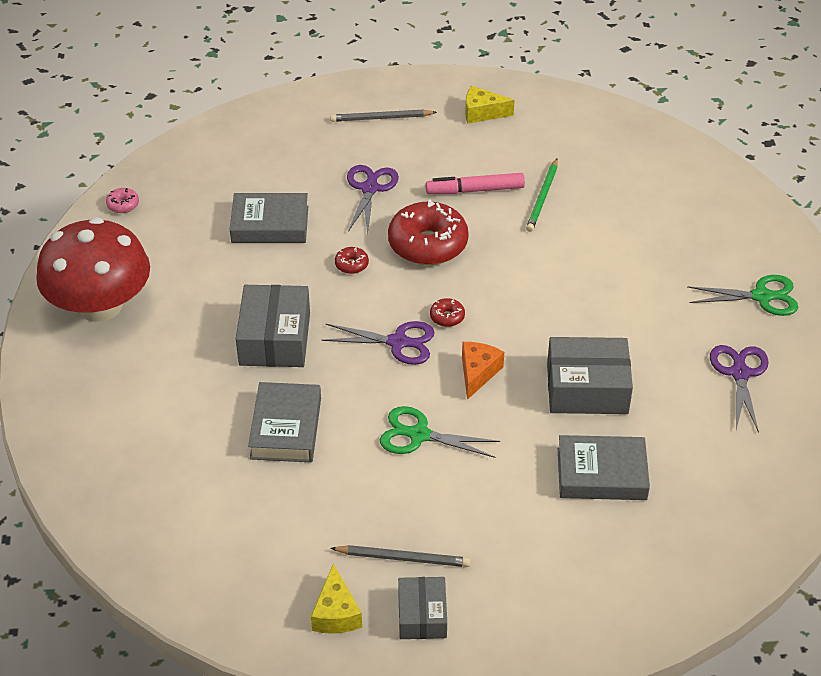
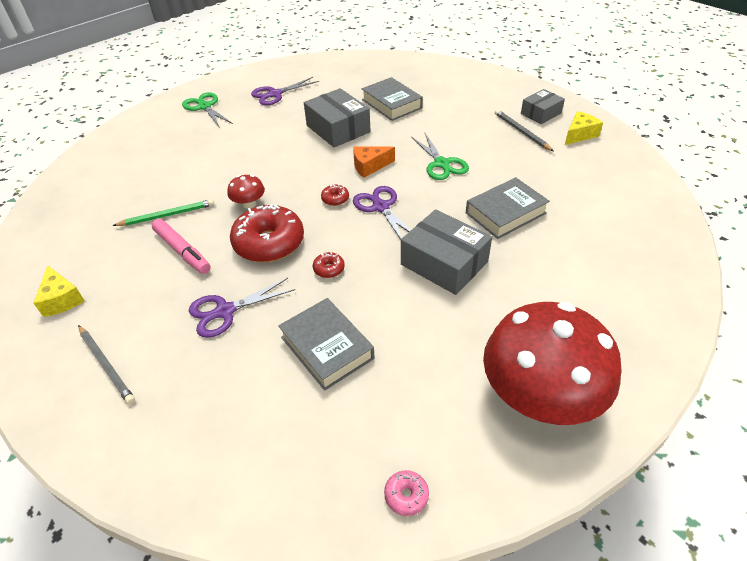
camera: 125 degrees left, 0 degrees up
(275, 339) = (444, 263): grey box -> grey box turned 75 degrees clockwise
(504, 255) = (249, 204): none -> red mushroom

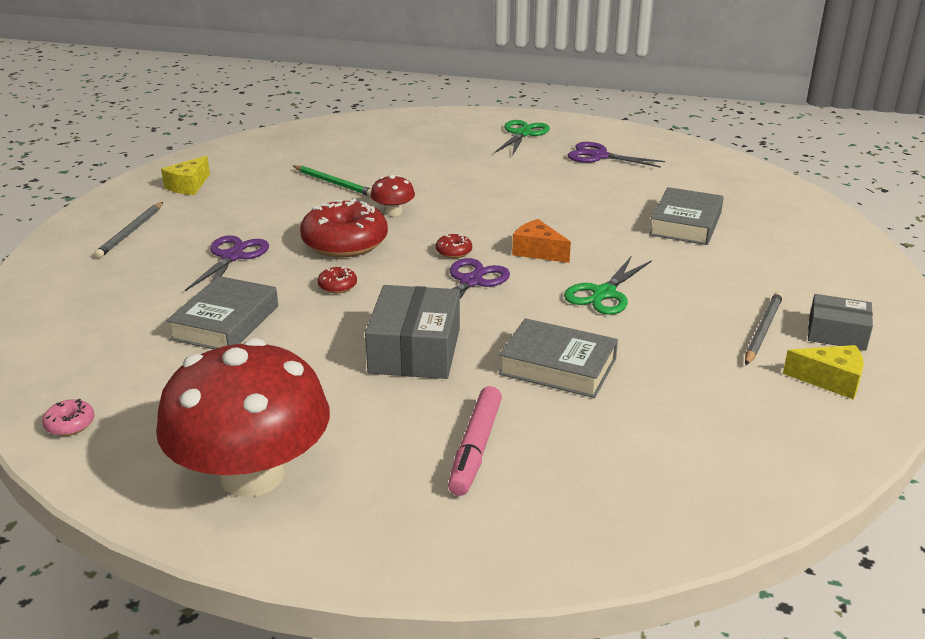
camera: 55 degrees right, 15 degrees down
(182, 251) = (292, 208): pink marker -> pink marker (476, 448)
(225, 311) = (232, 257): purple scissors -> purple scissors turned 75 degrees clockwise
(338, 129) = (584, 210): grey box -> none

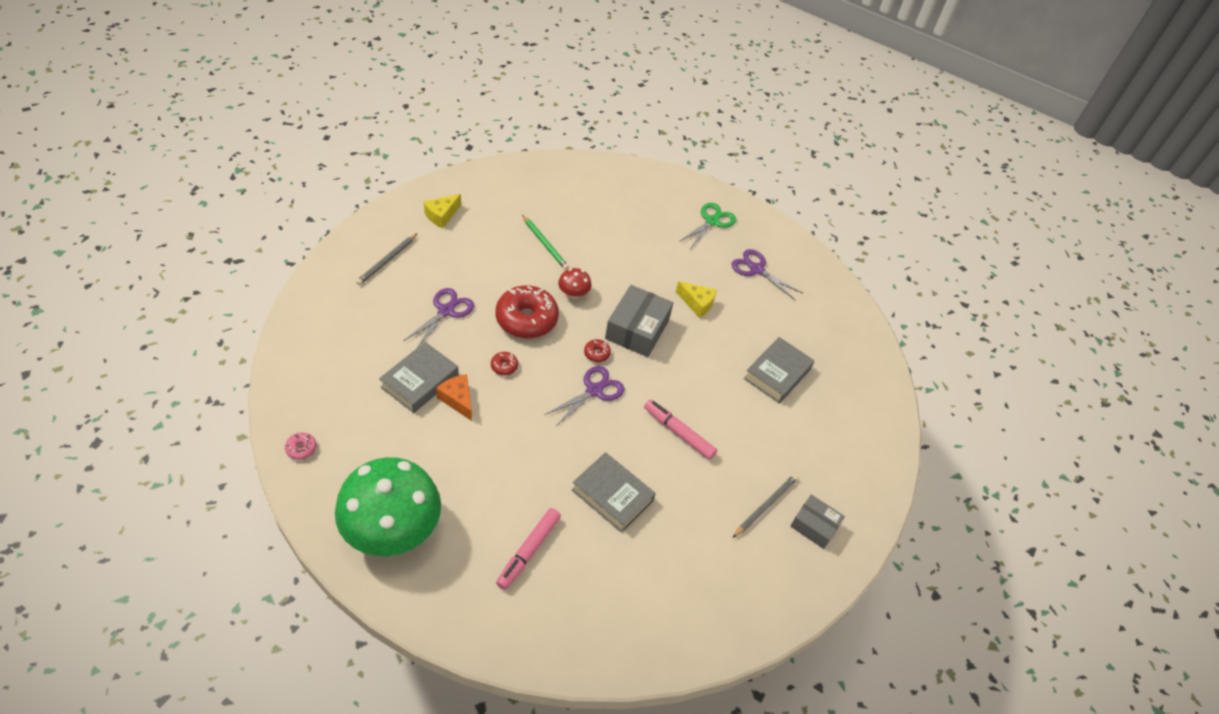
camera: 10 degrees right, 20 degrees up
(252, 475) = (392, 528): red mushroom -> green mushroom
(415, 350) = (529, 449): grey box -> grey box (637, 329)
(537, 251) = (655, 372): orange cheese -> orange cheese (458, 400)
(604, 293) = (678, 433): green scissors -> pink marker
(830, 380) = (781, 568): yellow cheese -> yellow cheese (697, 303)

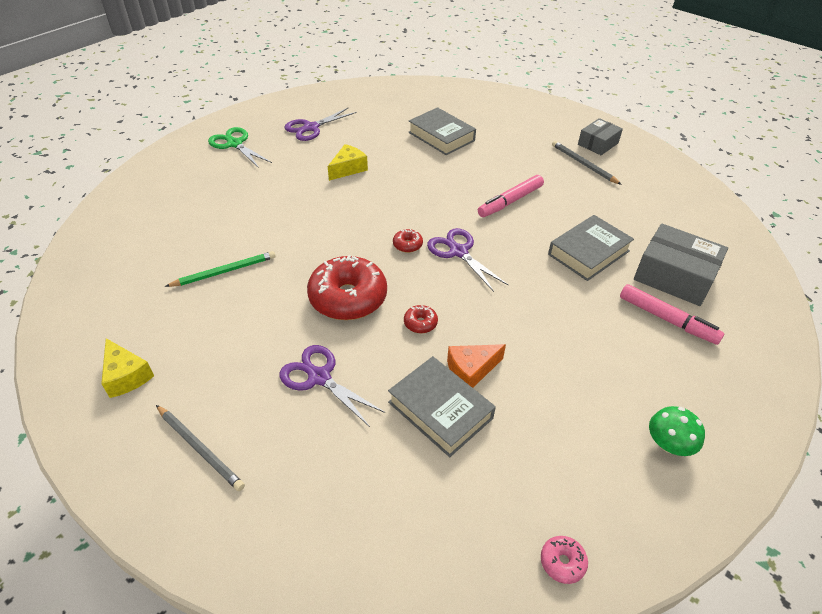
camera: 75 degrees left, 5 degrees down
(392, 528) = (668, 444): green mushroom -> green mushroom, size x0.41
(573, 293) = (314, 254): red mushroom -> none
(637, 329) = (377, 212): grey box -> grey box (674, 276)

